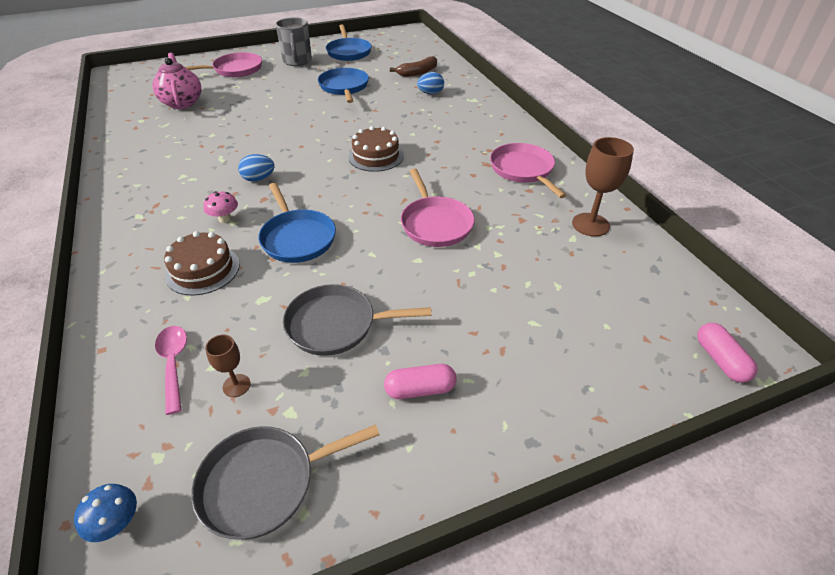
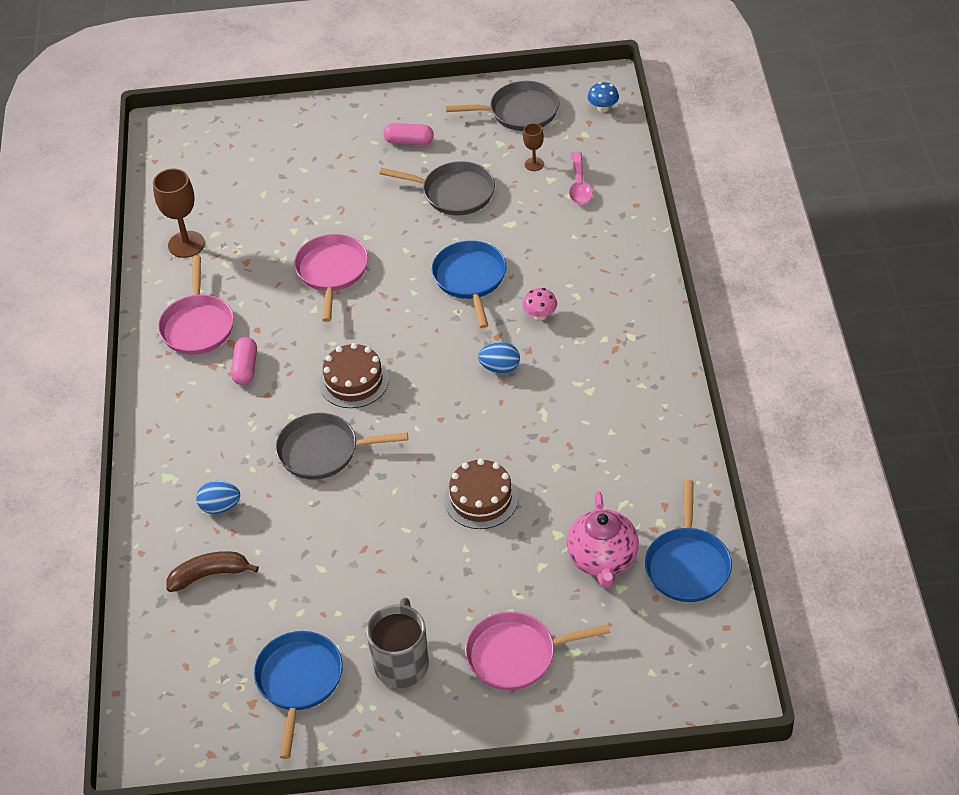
camera: 160 degrees left, 5 degrees up
(203, 269) = (561, 260): brown cake -> brown cake (481, 499)
(344, 87) = (344, 553): blue pan -> blue pan (688, 565)
(379, 121) = (323, 451): none -> grey pan
(720, 360) = (194, 125): pink capsule -> pink capsule (245, 368)

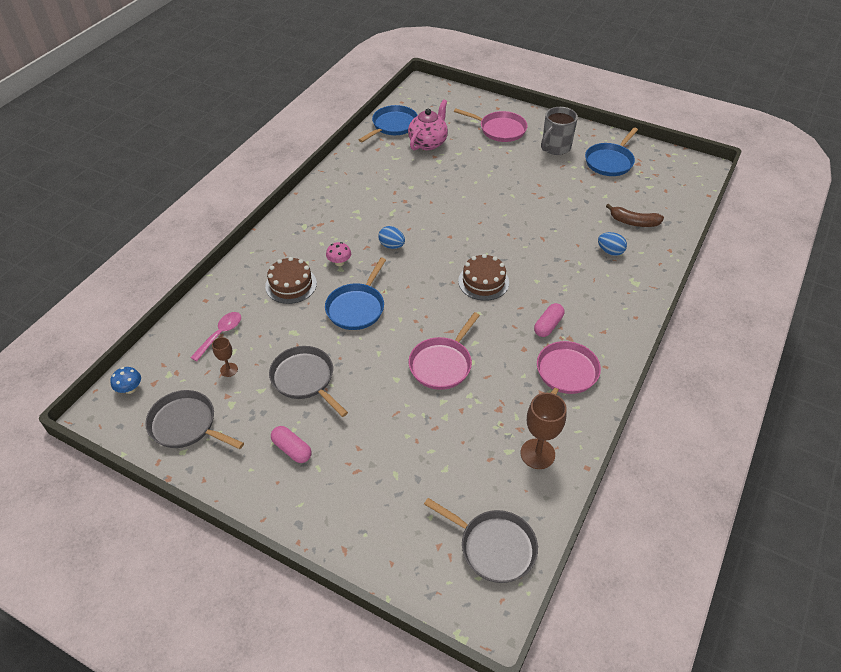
camera: 150 degrees left, 0 degrees up
(323, 451) = (530, 252): grey pan -> grey pan (494, 547)
(481, 499) = (462, 190): brown cake -> brown cake (291, 285)

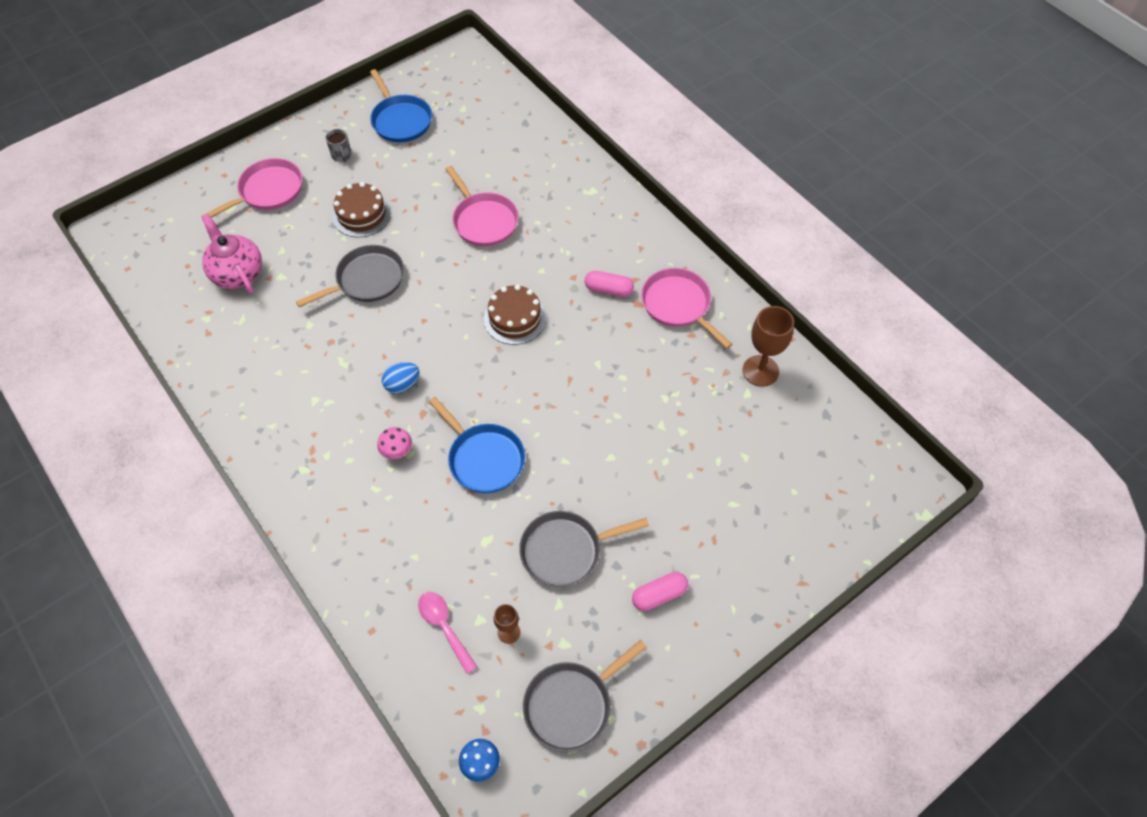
camera: 65 degrees left, 10 degrees up
(291, 285) = (403, 518): brown cake -> brown cake (361, 214)
(393, 125) = (171, 297): blue pan -> none
(442, 364) = (612, 406): pink pan -> pink pan (484, 221)
(494, 547) = (845, 451): grey pan -> grey pan (367, 280)
(548, 325) = (608, 289): pink capsule -> pink capsule turned 45 degrees counterclockwise
(555, 148) = (342, 156): grey mug -> grey mug, size x0.52
(610, 251) = (537, 189): blue egg -> none
(633, 222) = (507, 149): brown banana -> none

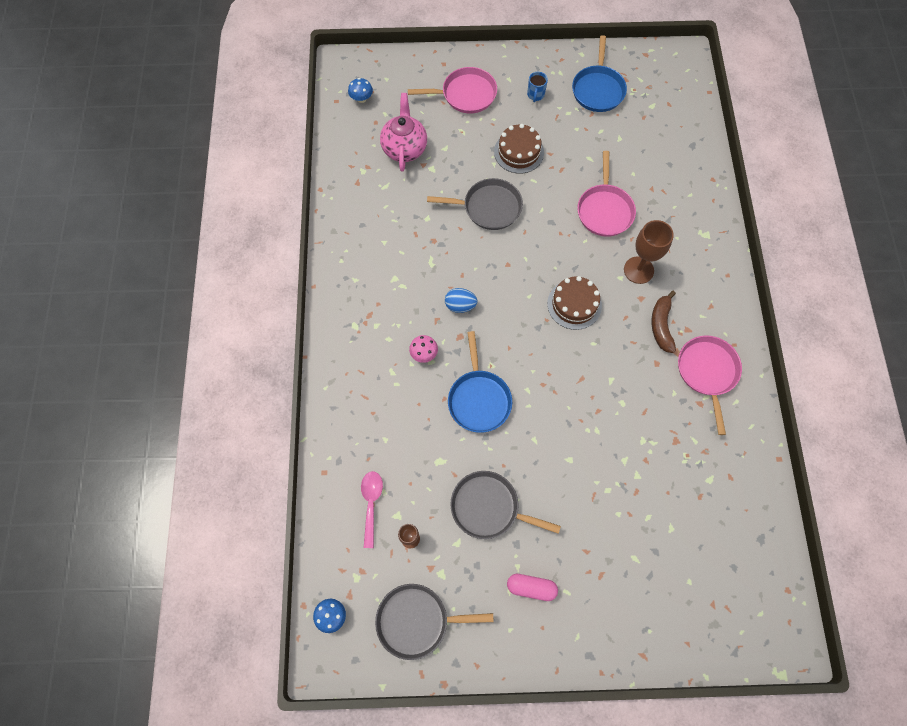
camera: 35 degrees right, 10 degrees up
(155, 252) = (361, 99): none -> blue mushroom
(342, 156) = (535, 95): grey mug -> blue mug
(608, 289) = (661, 325): pink capsule -> brown banana
(760, 371) = (734, 468): brown goblet -> brown goblet (638, 270)

